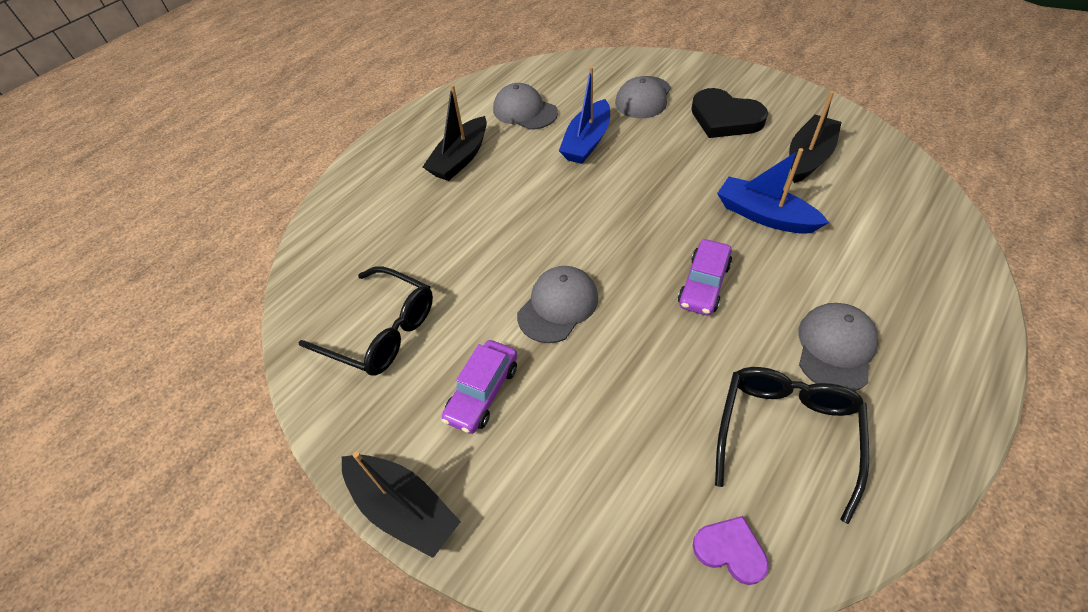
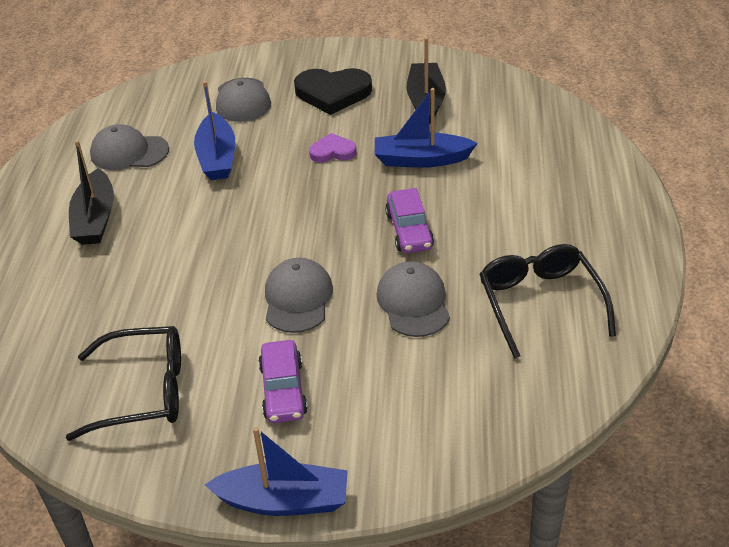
camera: 35 degrees left, 10 degrees down
(403, 508) = (283, 501): black boat -> blue boat
(730, 550) = (552, 392): purple heart -> purple heart (332, 151)
(835, 348) = (537, 232): grey cap -> grey cap (413, 302)

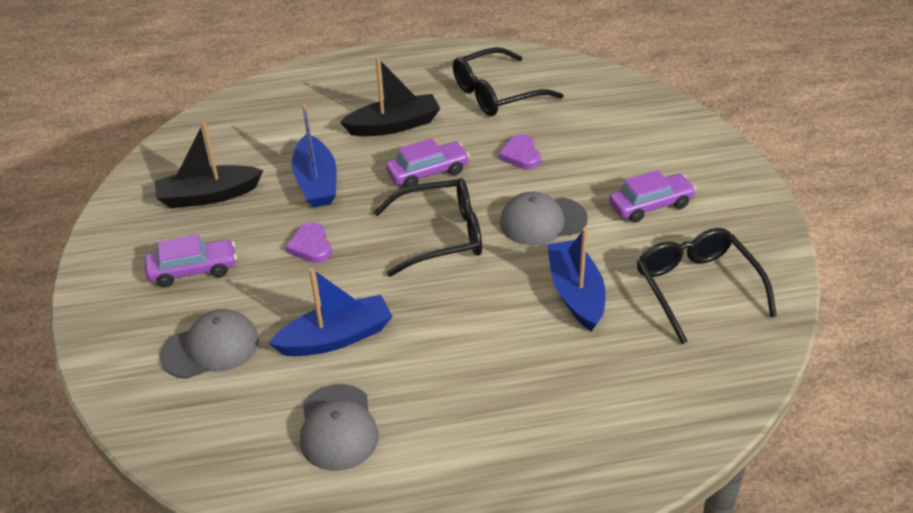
camera: 105 degrees left, 0 degrees up
(95, 219) = (475, 413): black boat -> black boat (394, 125)
(283, 501) = (751, 181): blue boat -> blue boat (576, 293)
(309, 227) = (441, 236): none -> black glasses
(333, 93) = (193, 270): black heart -> purple car
(413, 302) = (521, 155): grey cap -> purple heart

